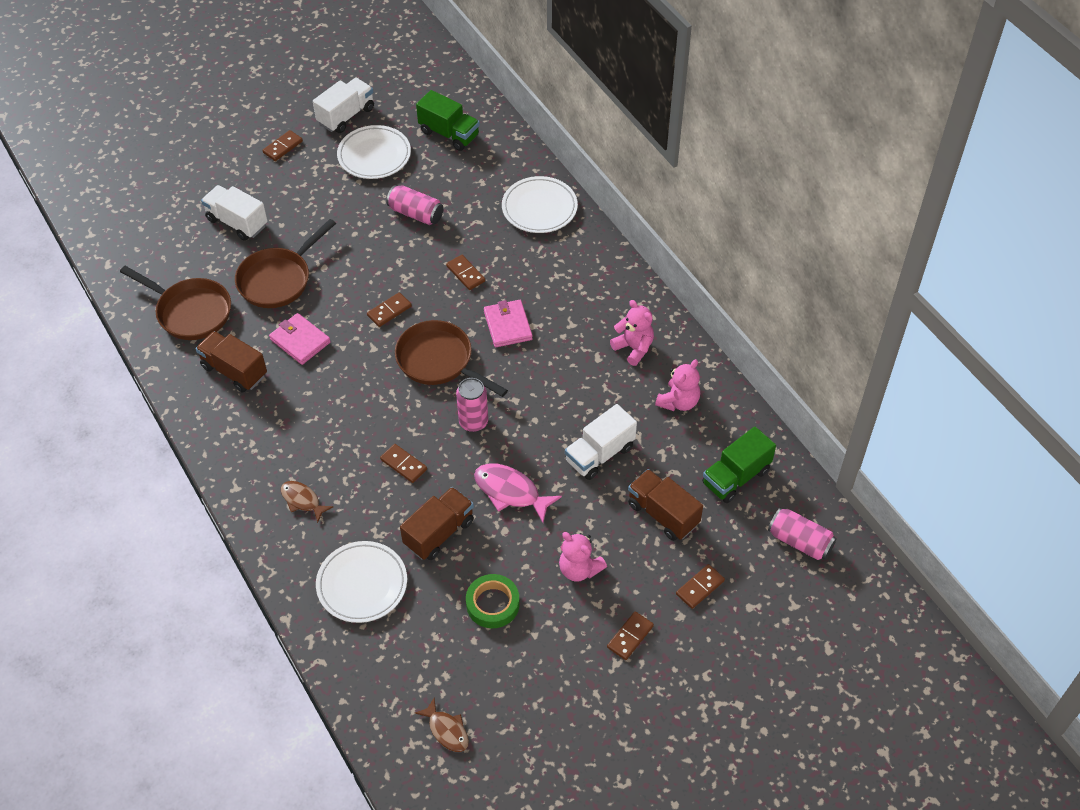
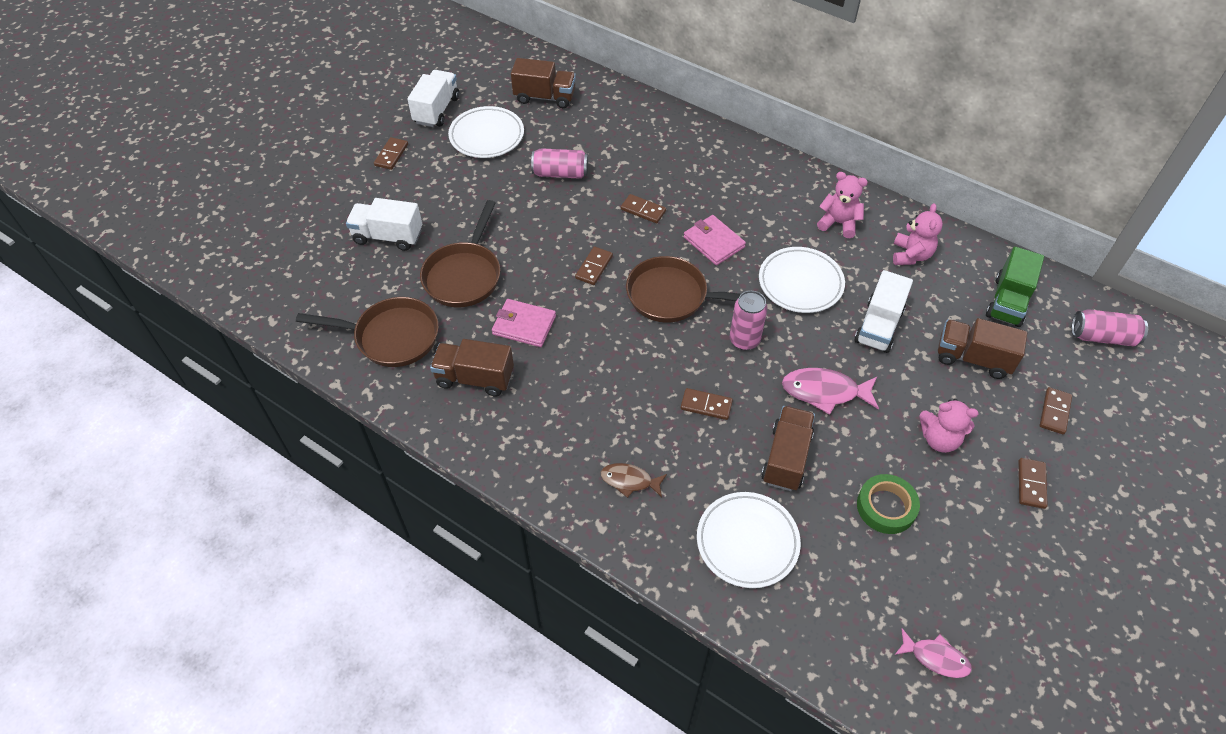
camera: 25 degrees left, 0 degrees up
(447, 730) = (935, 657): brown fish -> pink fish
(449, 134) = (545, 97): green truck -> brown truck
(539, 208) = (670, 134): white plate -> white plate (800, 283)

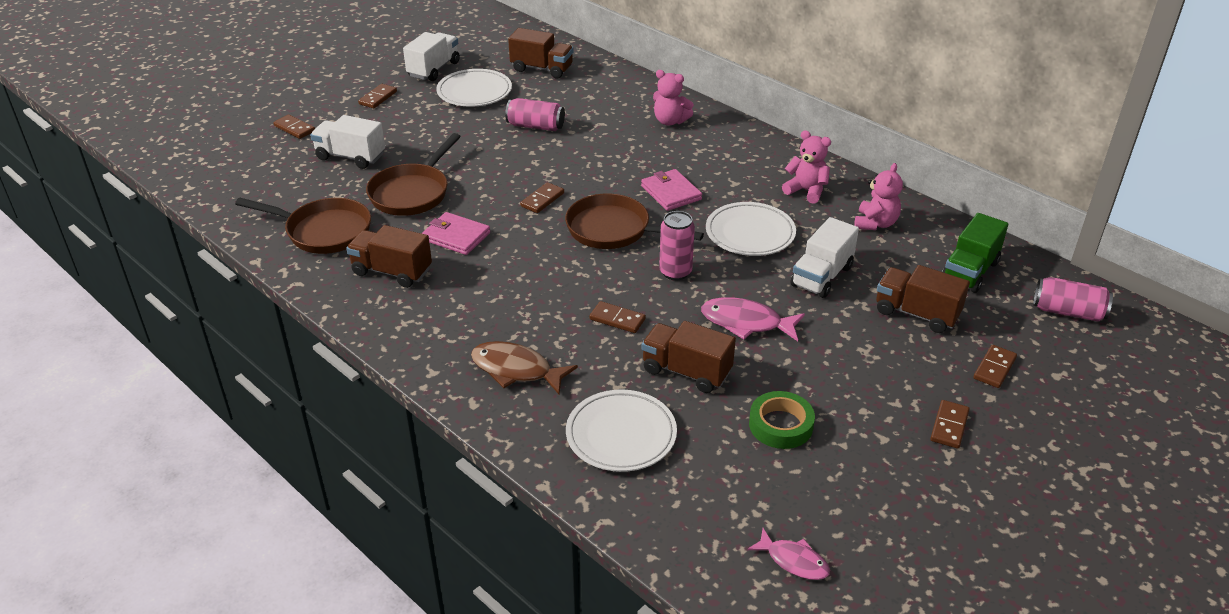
camera: 10 degrees right, 15 degrees down
(629, 481) = (516, 370): brown fish -> brown fish, size x1.55
(643, 210) = (607, 161): brown domino -> brown domino (294, 128)
(786, 458) = (686, 371): brown truck -> brown truck turned 90 degrees counterclockwise
(939, 439) = (858, 376): pink teddy bear -> pink teddy bear (670, 121)

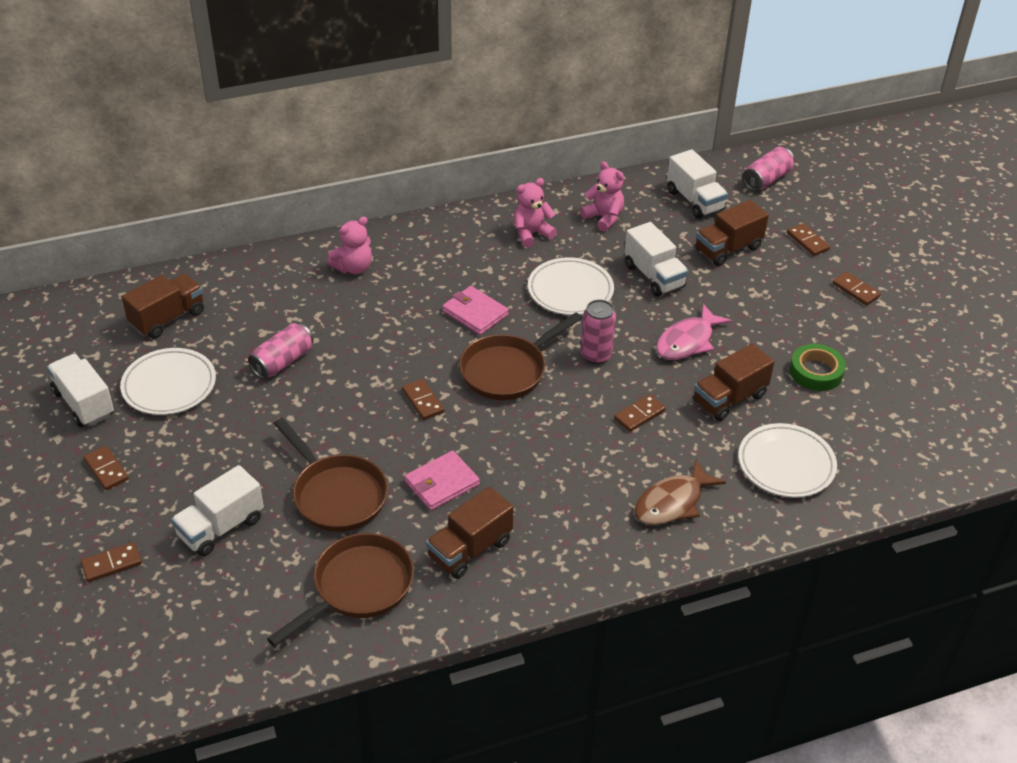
camera: 65 degrees left, 5 degrees up
(671, 193) = (475, 313): pink wallet -> pink wallet turned 45 degrees clockwise
(793, 561) = (952, 421): pink fish -> none
(969, 271) = (695, 200): green truck -> white truck

